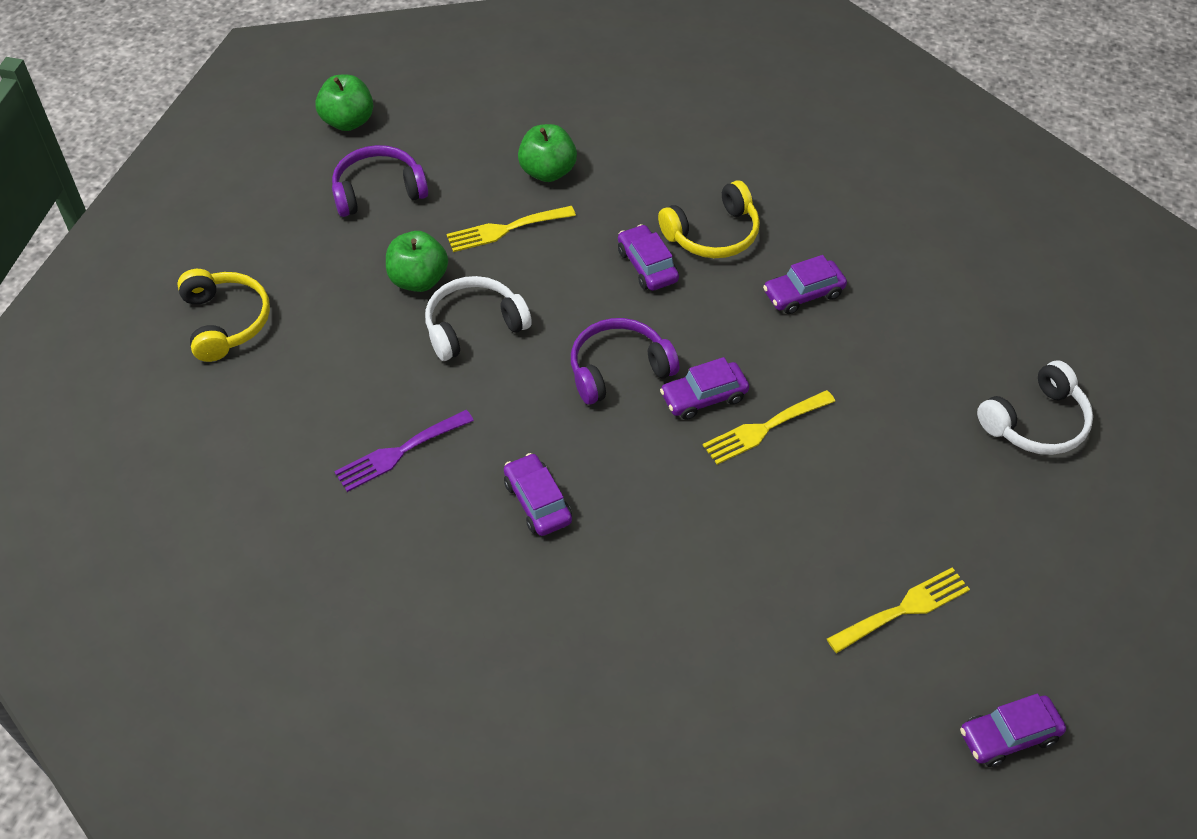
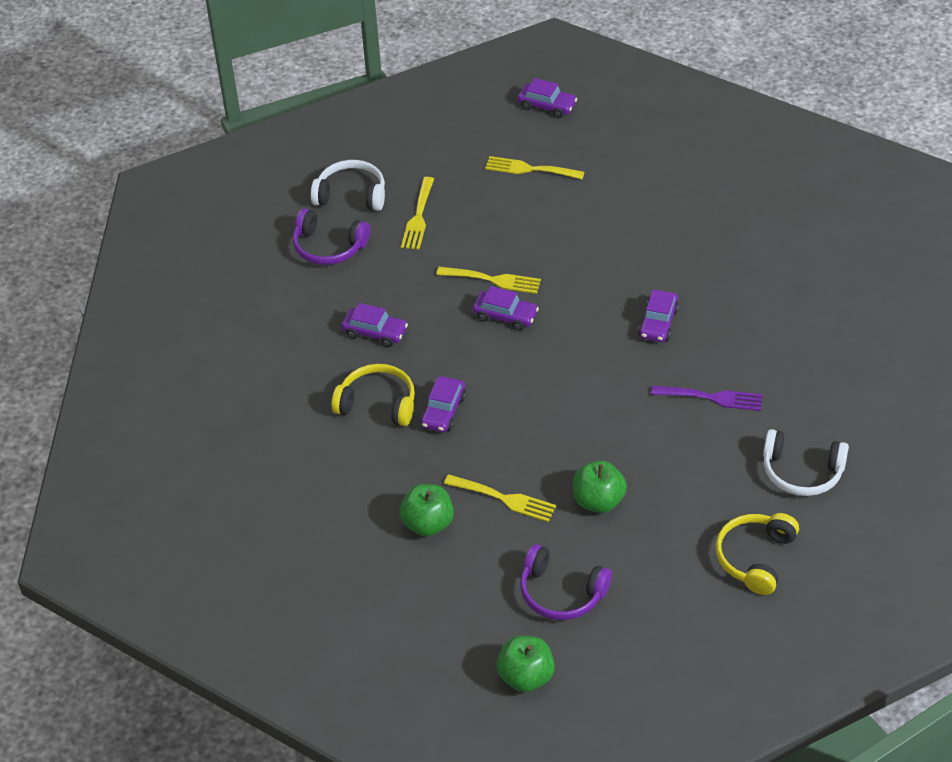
camera: 135 degrees left, 5 degrees down
(473, 326) = (594, 445): white headphones -> white headphones (801, 472)
(618, 369) = (535, 361): purple headphones -> purple headphones (328, 247)
(934, 447) = (418, 217): none -> yellow fork

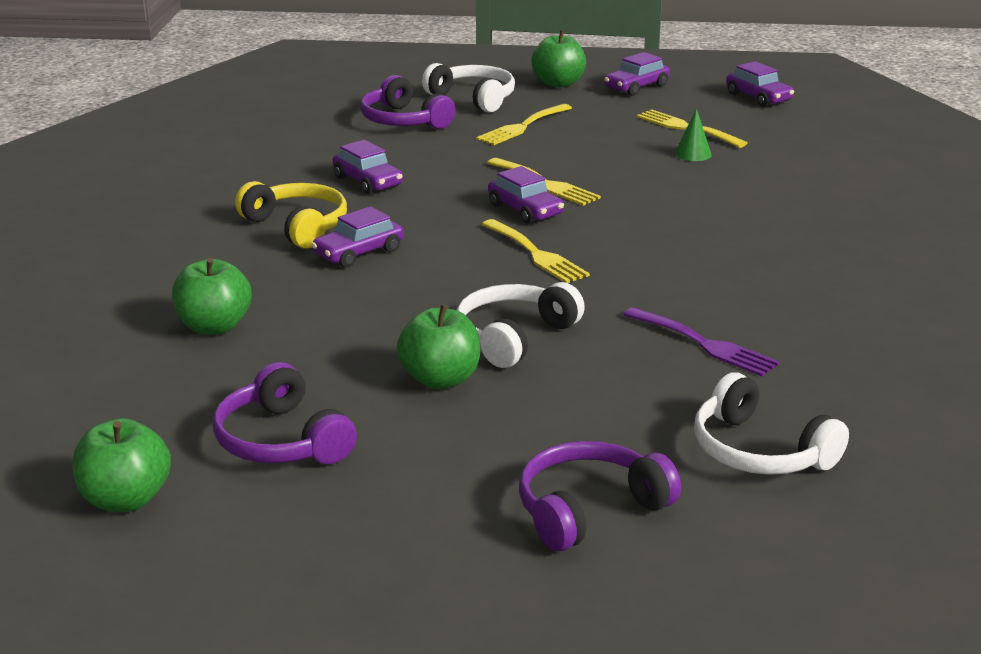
camera: 30 degrees right, 20 degrees down
(394, 147) = (558, 83): none -> green apple
(504, 499) = (329, 338): yellow fork -> yellow fork (536, 254)
(558, 200) = (693, 154): none -> green cone
(606, 444) = (513, 337): none -> white headphones
(658, 323) = (705, 266): purple car -> purple car (636, 87)
(755, 557) = (589, 509): yellow headphones -> purple headphones

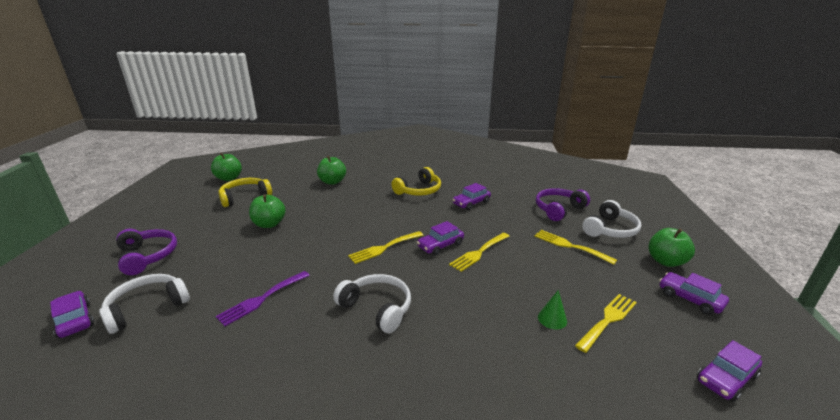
camera: 90 degrees right, 0 degrees up
(281, 441) = (245, 197): purple headphones -> yellow headphones
(359, 253) = (391, 204): purple car -> purple car (74, 320)
(513, 337) = (297, 241): white headphones -> white headphones (377, 308)

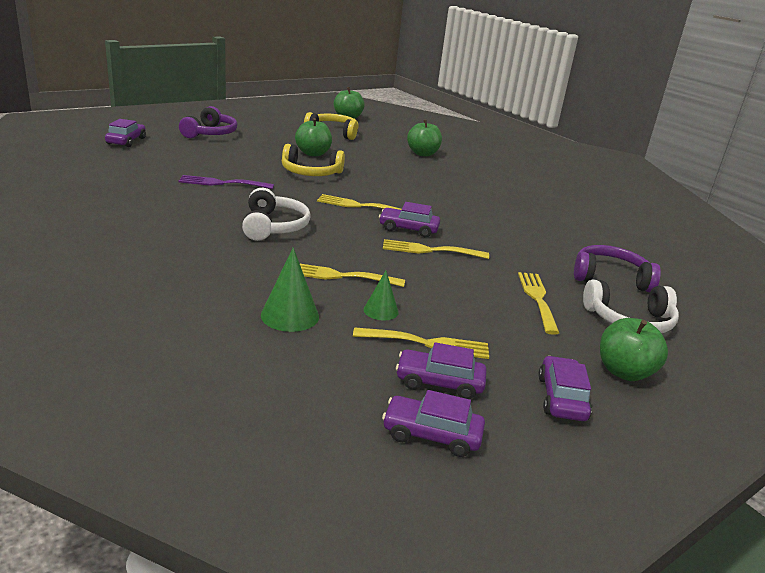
camera: 45 degrees right, 0 degrees up
(147, 308) = (163, 154): white headphones -> none
(419, 190) = (488, 194): yellow headphones -> yellow headphones (310, 173)
(471, 203) = (518, 225): purple car -> purple car (439, 382)
(488, 313) = (339, 276): none -> yellow fork
(535, 372) = (290, 315): none -> green cone

